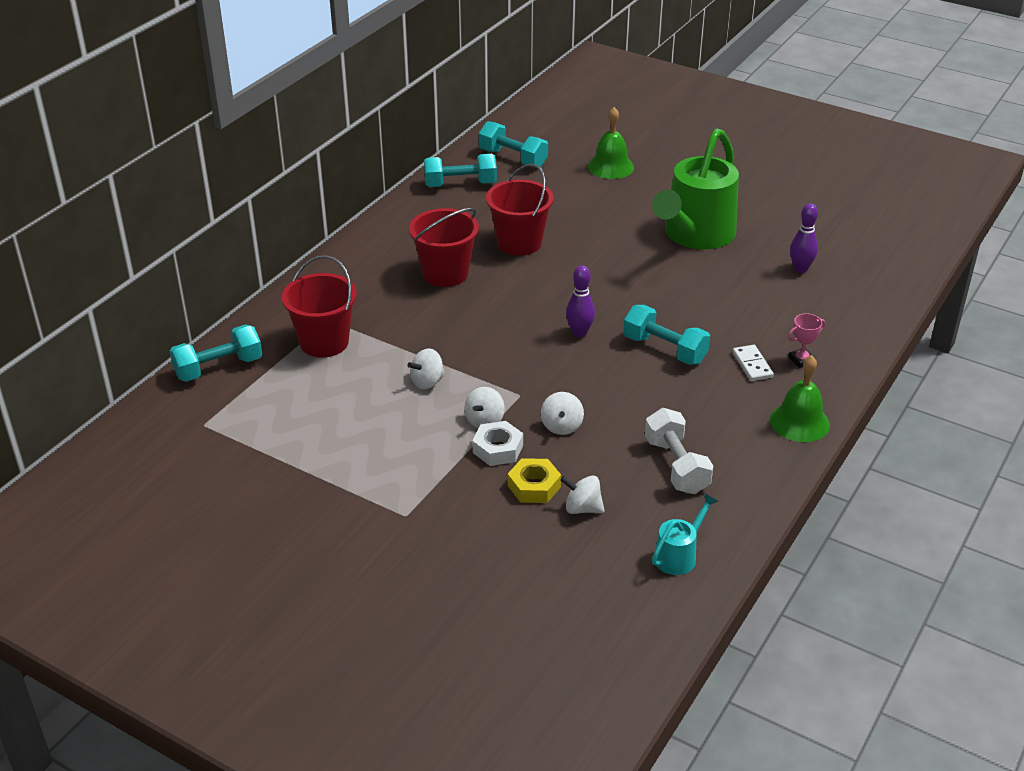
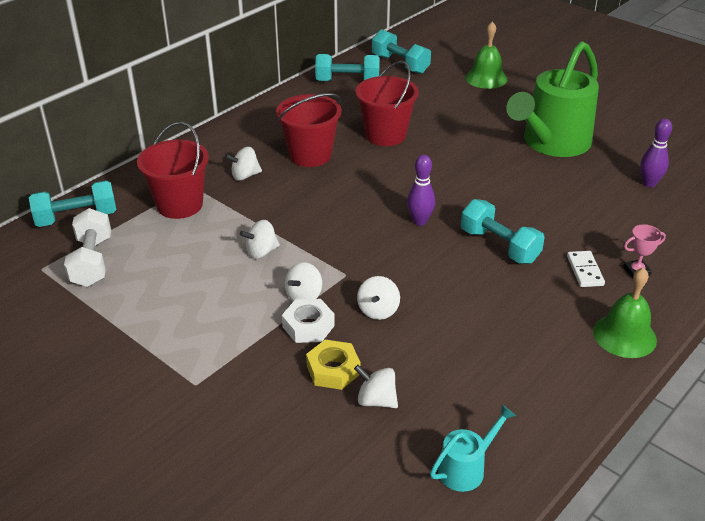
camera: 10 degrees right, 0 degrees up
(383, 303) = (245, 176): none -> white spinning top
(676, 466) = (485, 367): white dumbbell -> white dumbbell (92, 262)

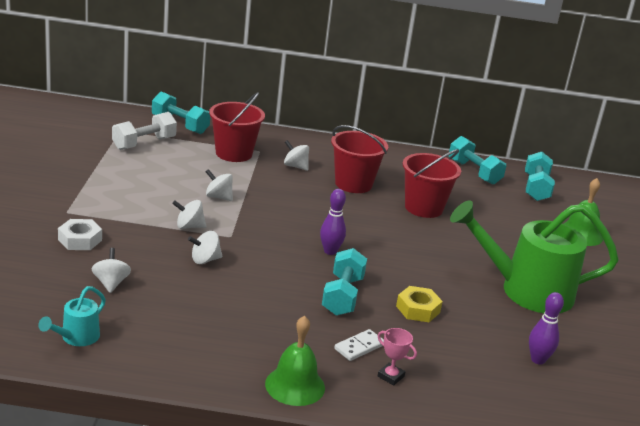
camera: 50 degrees right, 10 degrees down
(308, 326) = (160, 236): white nut -> white nut (80, 240)
(333, 370) = (125, 258): yellow nut -> yellow nut (418, 309)
(467, 468) = (76, 338): turquoise watering can -> turquoise watering can turned 105 degrees clockwise

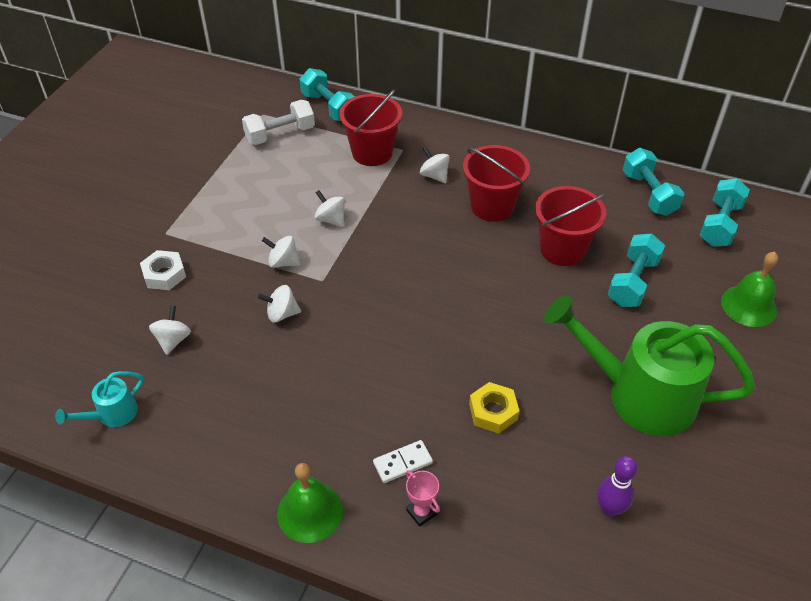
camera: 20 degrees right, 20 degrees up
(330, 251) = (425, 311): purple bowling pin -> none
(342, 296) = (413, 382): turquoise dumbbell -> turquoise dumbbell (632, 282)

